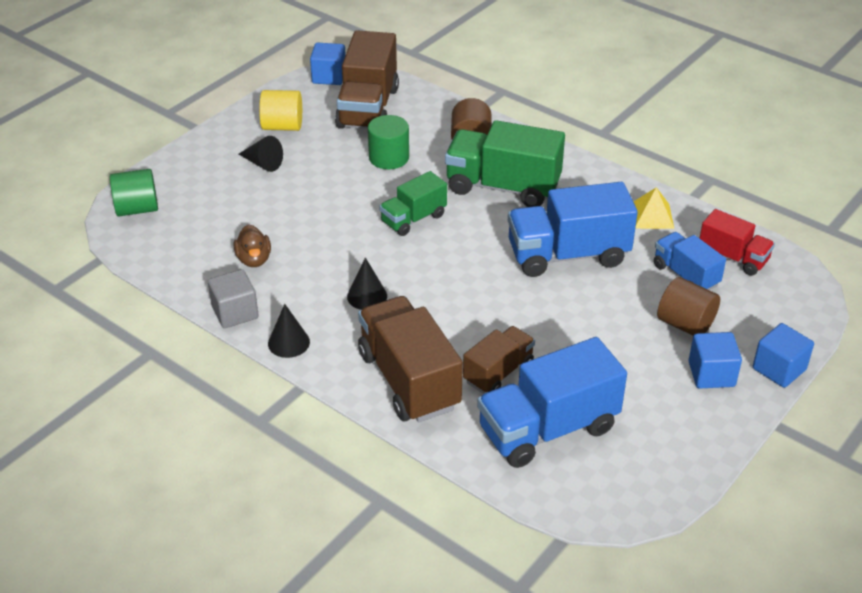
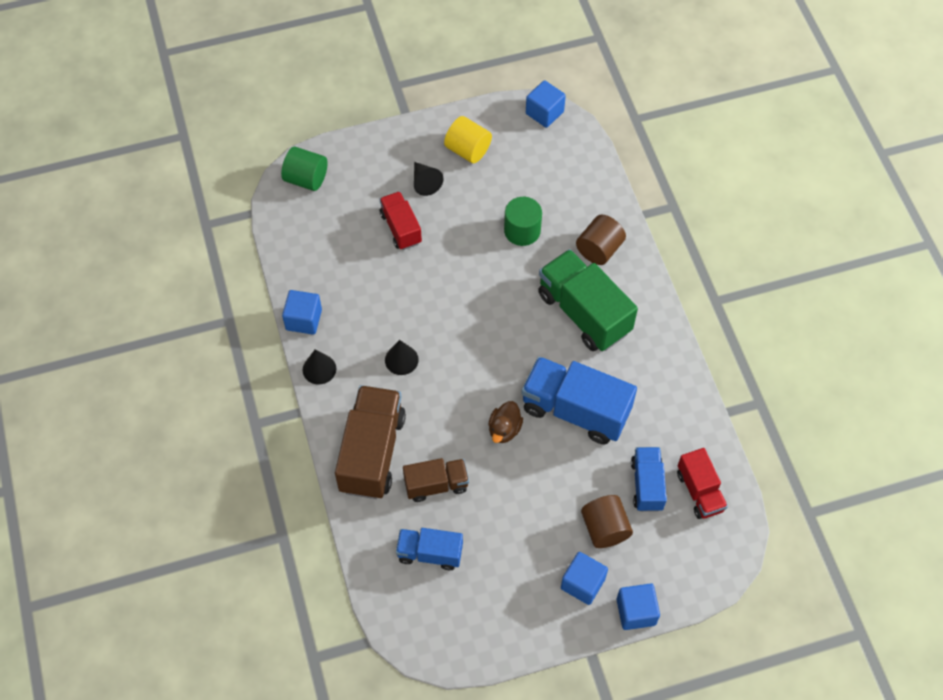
camera: 35 degrees right, 20 degrees up
(235, 312) = (304, 319): grey cube -> blue cube
(254, 259) = (350, 277): brown duck -> brown duck (504, 429)
(270, 204) = (401, 228): none -> red truck
(368, 108) = (548, 166): brown truck -> none
(413, 219) = (491, 305): green truck -> none
(548, 429) = (430, 553): blue truck -> blue truck, size x0.58
(652, 216) = (674, 412): yellow pyramid -> none

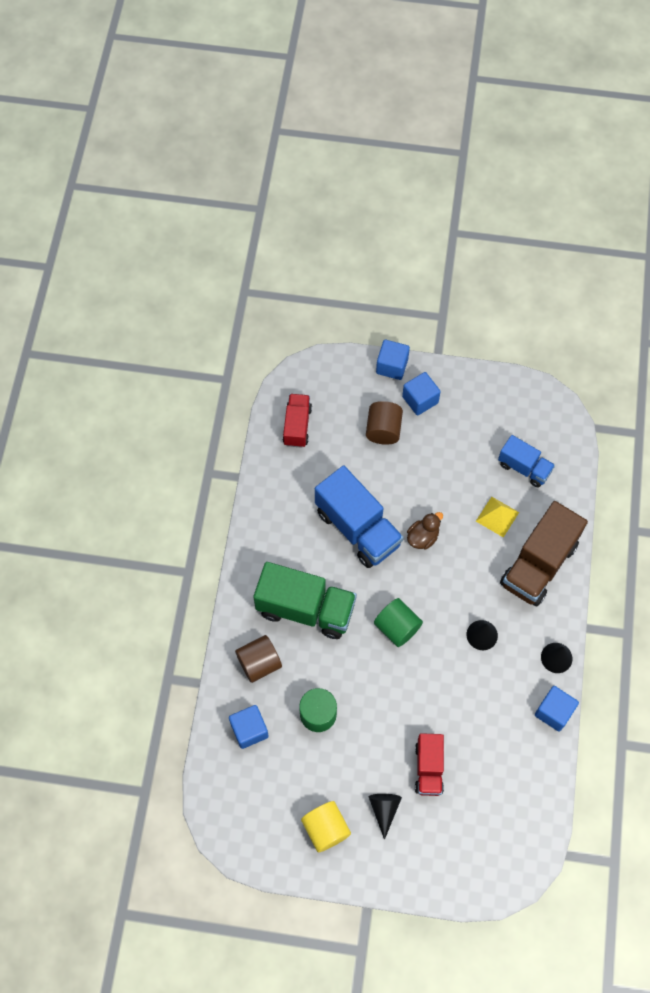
camera: 155 degrees left, 5 degrees up
(306, 179) = (498, 869): green cylinder -> green cylinder (397, 627)
(436, 485) = (497, 516): brown truck -> yellow pyramid
(544, 113) = (229, 839): blue cube -> blue cube (249, 730)
(584, 313) = (305, 609): green truck -> green truck turned 60 degrees counterclockwise
(647, 485) = (334, 447): blue truck -> none

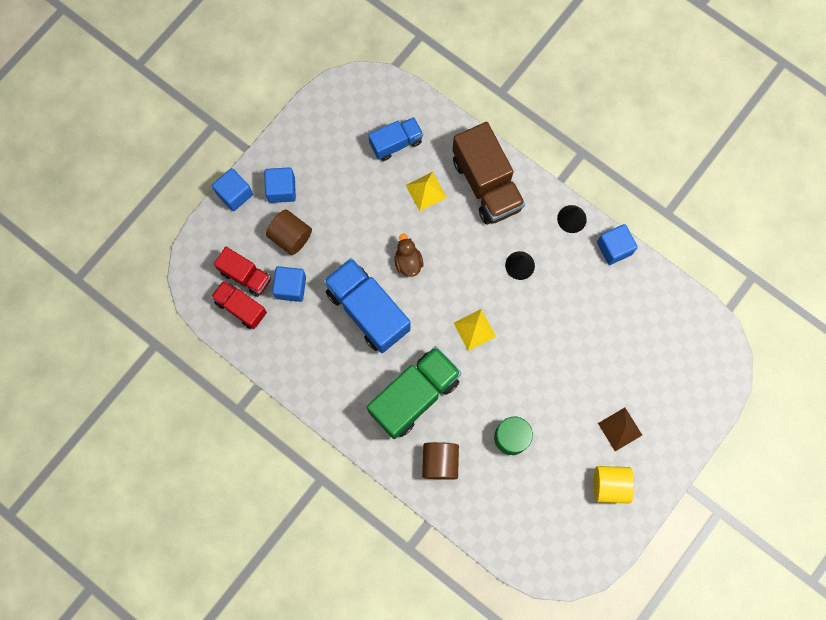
camera: 60 degrees left, 10 degrees up
(249, 730) = (493, 502): blue cube -> blue cube (291, 287)
(358, 528) = (368, 311): blue truck -> blue truck turned 120 degrees counterclockwise
(384, 810) = (620, 429): black cone -> brown pyramid
(397, 627) = (474, 329): green cylinder -> yellow pyramid
(428, 768) = (605, 373): red truck -> red truck (245, 276)

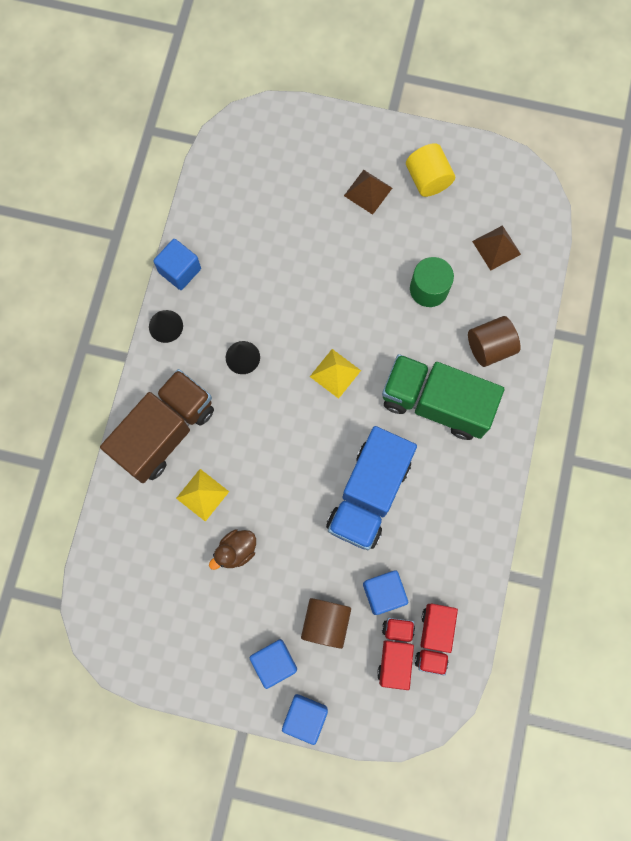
camera: 115 degrees left, 0 degrees up
(396, 143) = (159, 555): blue truck -> none
(408, 262) = (294, 476): brown duck -> brown duck (236, 551)
(523, 512) = (496, 247): none -> brown pyramid

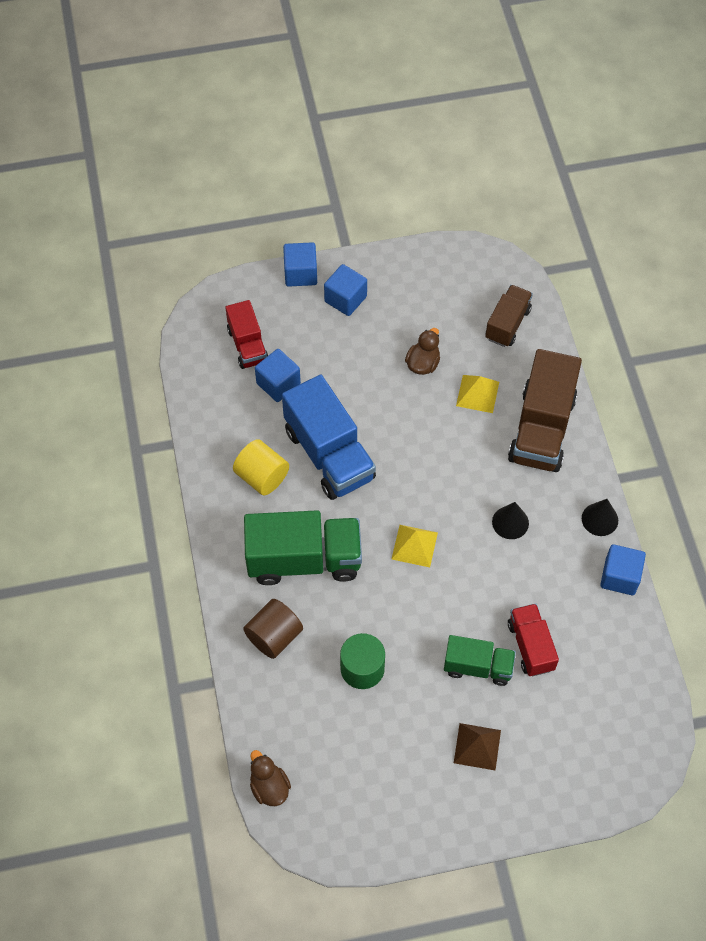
camera: 155 degrees right, 15 degrees down
(132, 557) = (507, 324): none -> brown truck
(325, 623) = (317, 342): brown cylinder -> none
(335, 250) = (478, 667): none -> green truck
(369, 494) = (329, 454): blue truck -> blue truck turned 150 degrees clockwise
(428, 179) = (420, 791): yellow cylinder -> yellow cylinder (262, 476)
(434, 638) = (219, 368): red truck -> red truck (530, 646)
(496, 247) = (311, 745): brown pyramid -> none
(542, 230) = (269, 787): none -> brown duck

